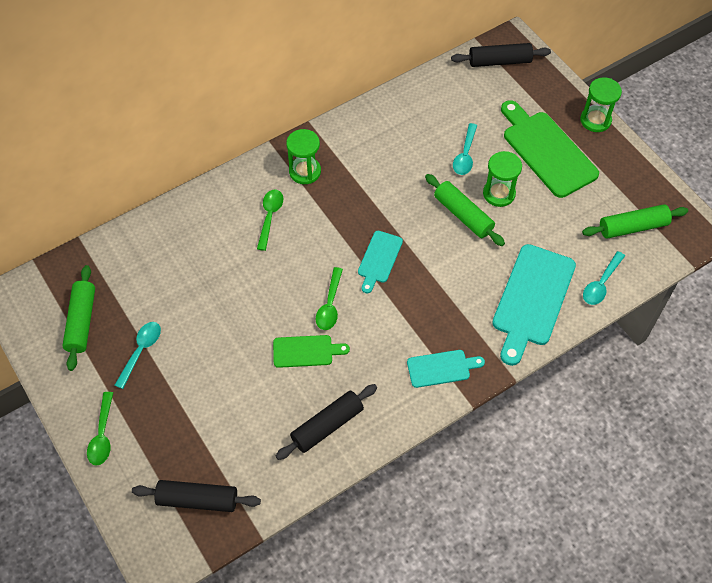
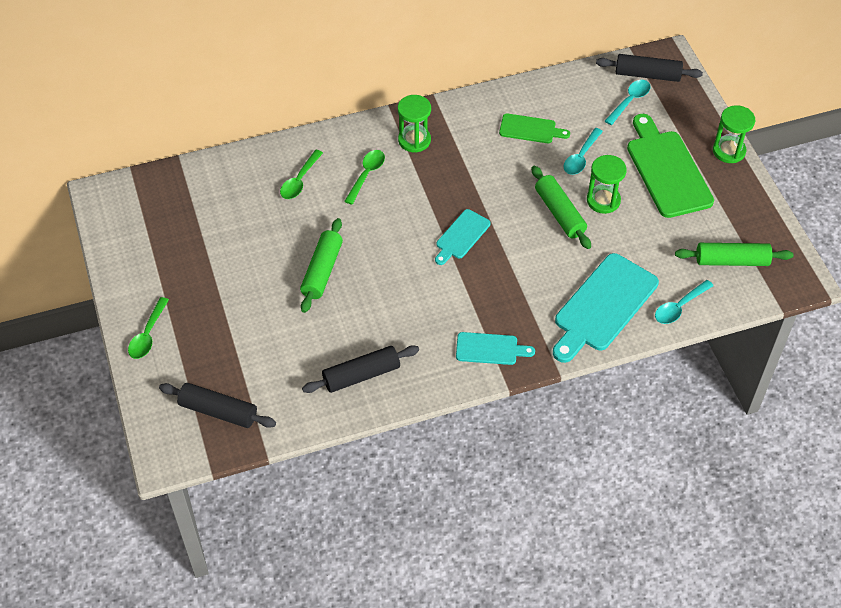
camera: 15 degrees right, 5 degrees down
(82, 322) = (159, 231): green rolling pin -> green rolling pin (322, 271)
(141, 351) = (205, 269): turquoise spoon -> turquoise spoon (629, 101)
(306, 351) = (362, 304): green cutting board -> green cutting board (530, 129)
(330, 305) = (399, 268): green spoon -> green spoon (300, 180)

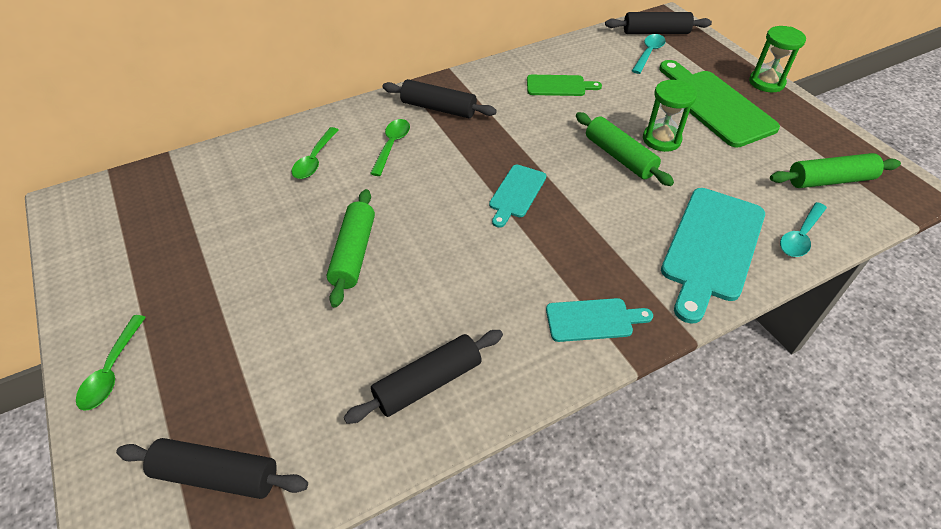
camera: 10 degrees left, 5 degrees down
(414, 140) = (438, 108): green hourglass -> black rolling pin
(581, 157) = (621, 104): turquoise spoon -> none

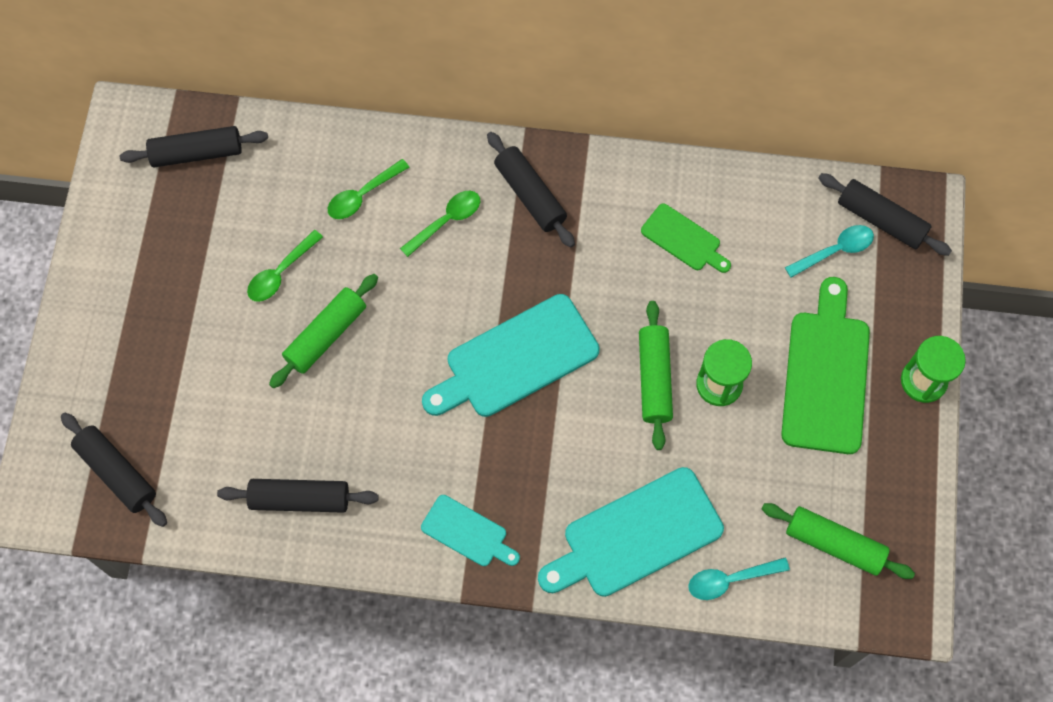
camera: 35 degrees right, 20 degrees up
(112, 370) = (88, 334): green spoon -> green spoon (281, 273)
(151, 196) = (197, 153): none -> black rolling pin
(516, 193) = (515, 359): turquoise cutting board -> turquoise cutting board, size x1.85

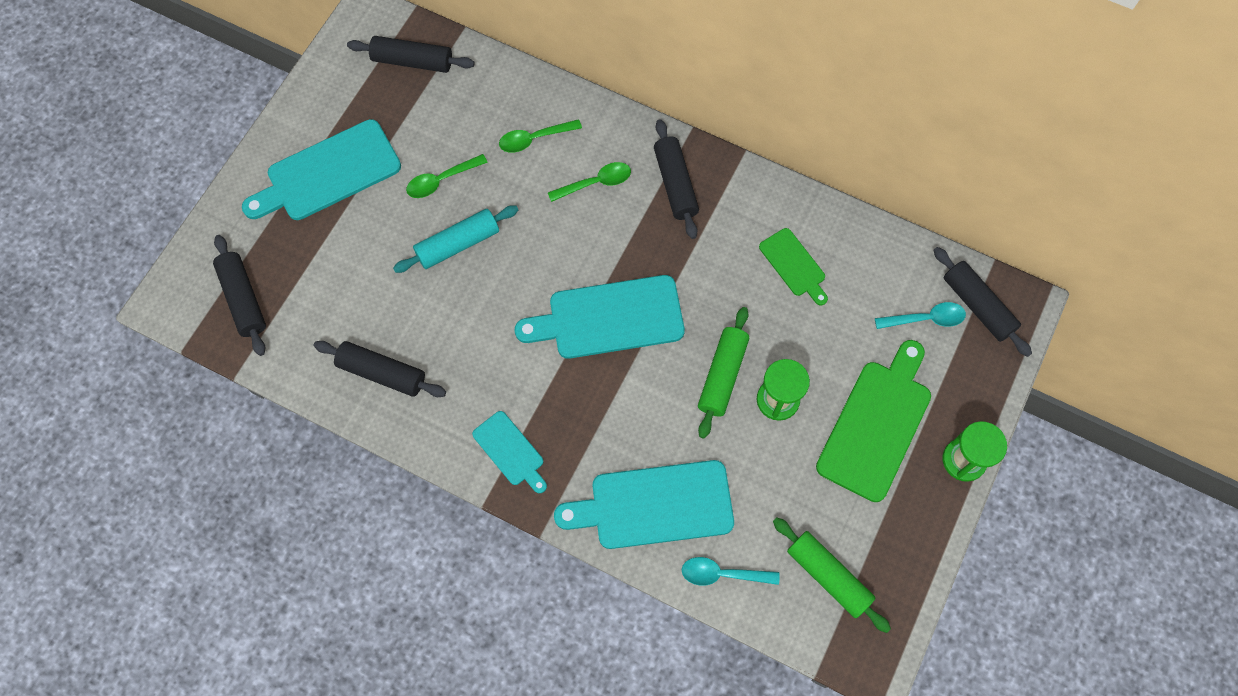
camera: 20 degrees right, 0 degrees up
(153, 306) = (328, 173): none -> turquoise cutting board
(326, 335) = (458, 244): green rolling pin -> turquoise rolling pin

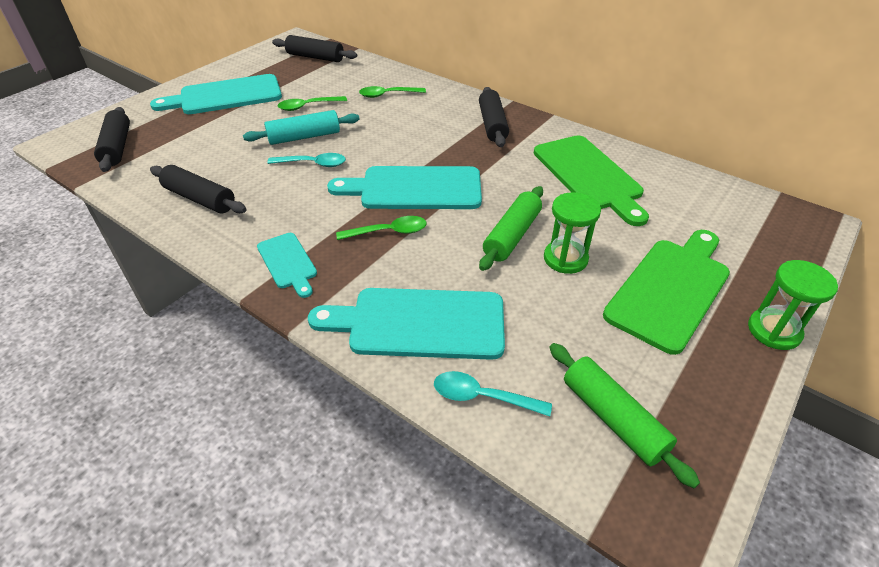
camera: 10 degrees right, 25 degrees down
(595, 183) = (428, 118): green spoon -> green spoon (388, 232)
(794, 265) = (589, 176): green cutting board -> green cutting board, size x1.85
(925, 319) = (717, 221): turquoise spoon -> turquoise spoon (313, 164)
(977, 306) = (769, 218): black rolling pin -> none

